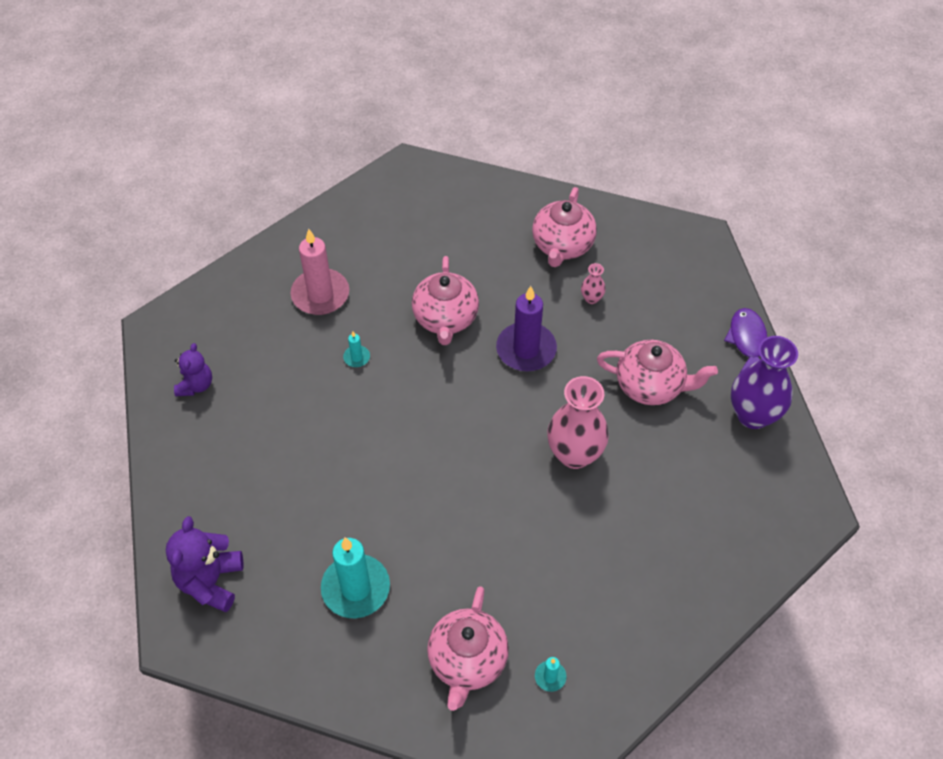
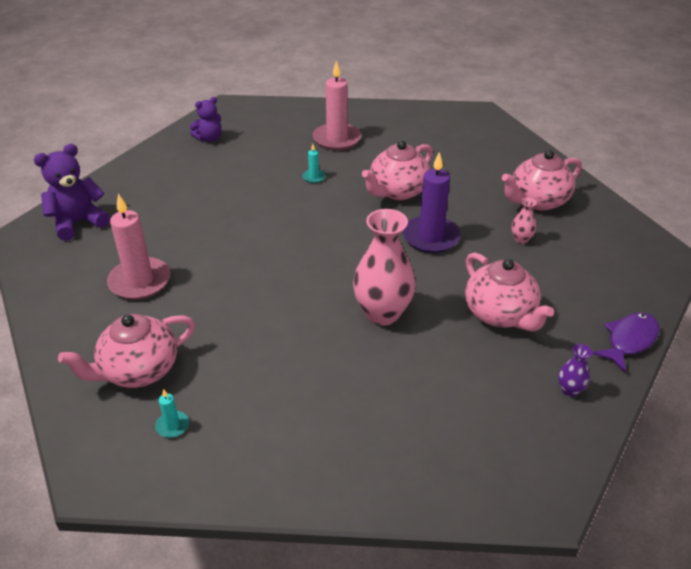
camera: 45 degrees right, 15 degrees down
(356, 588) = (140, 281): turquoise candle -> pink candle
(753, 415) = (569, 390): purple vase -> purple vase, size x0.45

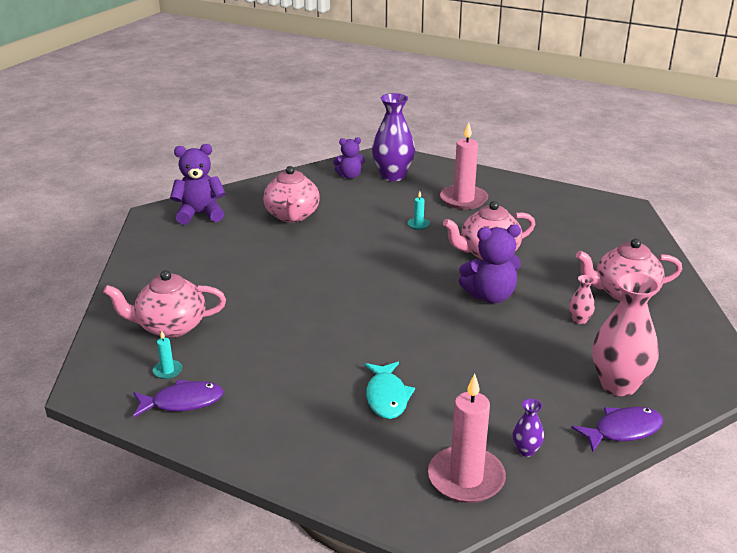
camera: 25 degrees right, 10 degrees down
(140, 281) = (216, 266): pink candle -> pink candle (466, 478)
(215, 458) = (183, 402): none -> purple fish
(252, 128) = (393, 176): none -> purple vase
(382, 313) = (397, 342): pink vase -> pink vase (618, 385)
(413, 377) = (387, 397): none -> turquoise fish
(430, 237) = (490, 296): purple candle -> purple teddy bear
(500, 314) = (508, 373): pink teapot -> pink teapot (292, 216)

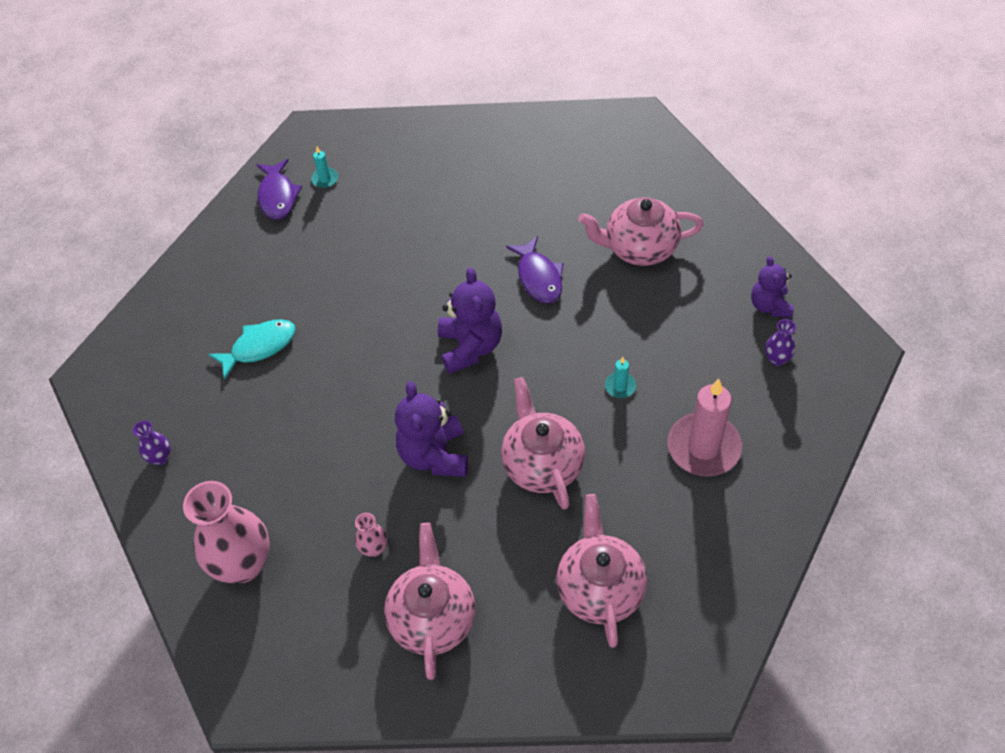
camera: 95 degrees right, 25 degrees up
(170, 327) = (396, 170): pink teapot -> pink teapot (600, 588)
(200, 214) = (638, 159): purple teddy bear -> purple teddy bear (470, 347)
(387, 397) = (259, 347): turquoise fish -> turquoise fish turned 150 degrees clockwise
(393, 176) = (776, 359): purple vase -> purple vase, size x0.45
(466, 478) = (136, 405): pink candle -> none
(623, 430) = (170, 551): purple fish -> purple fish (539, 277)

